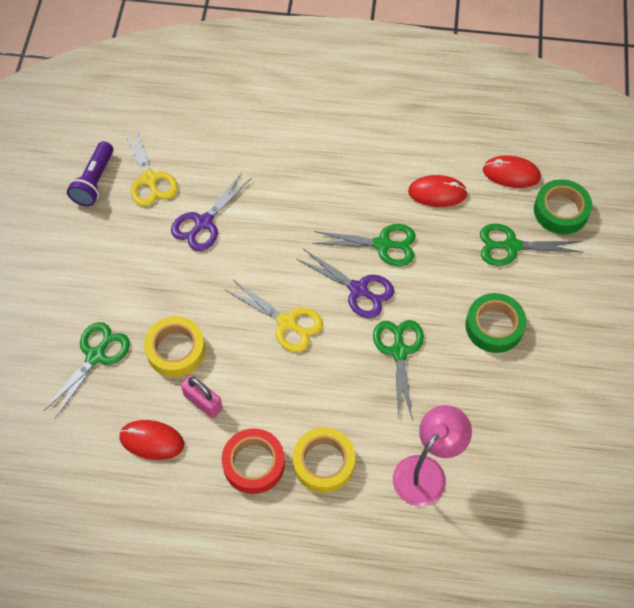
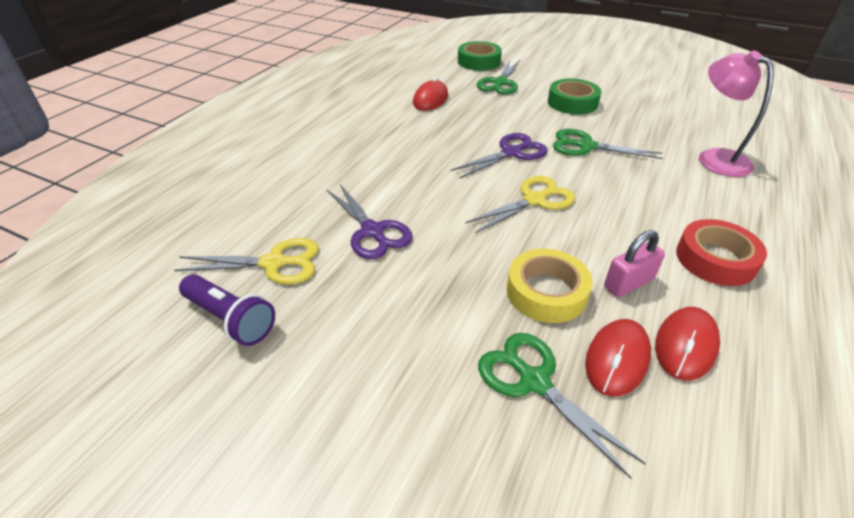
camera: 70 degrees left, 20 degrees down
(323, 462) = (710, 211): yellow tape -> none
(383, 244) = (468, 132): green scissors -> none
(511, 174) = (433, 70): red mouse -> red mouse (617, 359)

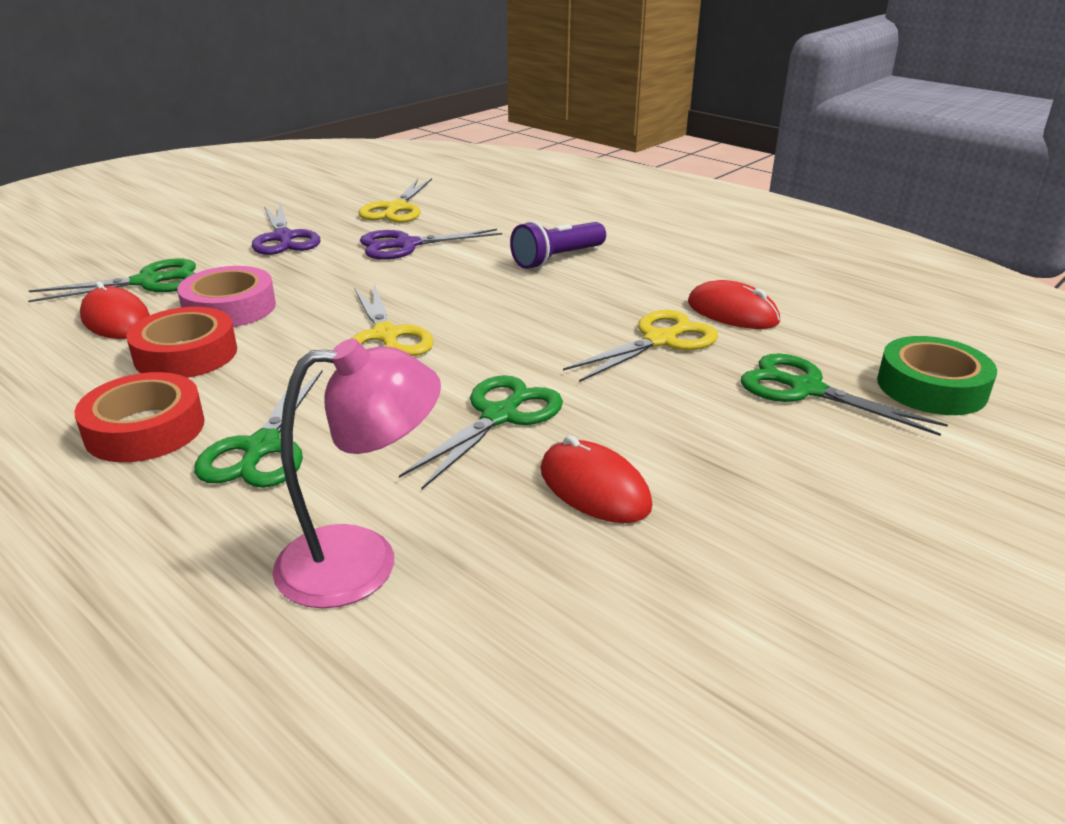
camera: 105 degrees right, 10 degrees down
(230, 319) = (343, 196): purple flashlight -> purple flashlight (557, 259)
(476, 115) = (660, 340): none -> yellow scissors
(511, 153) = (517, 345): purple scissors -> purple scissors (284, 238)
(546, 292) = (229, 308): yellow tape -> pink tape
(572, 103) = (688, 453): green tape -> none
(628, 283) = (186, 354): pink padlock -> red tape
(682, 208) = (262, 448): none -> green scissors
(686, 345) = (79, 358): red mouse -> red mouse (594, 488)

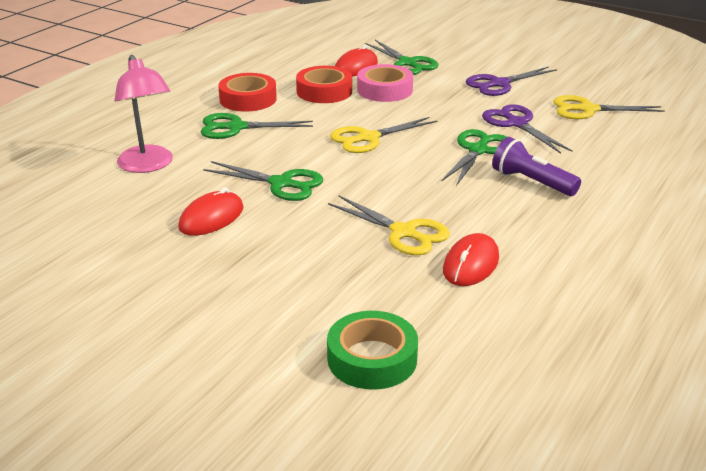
camera: 80 degrees right, 0 degrees up
(806, 389) = (348, 295): green scissors -> green scissors (478, 150)

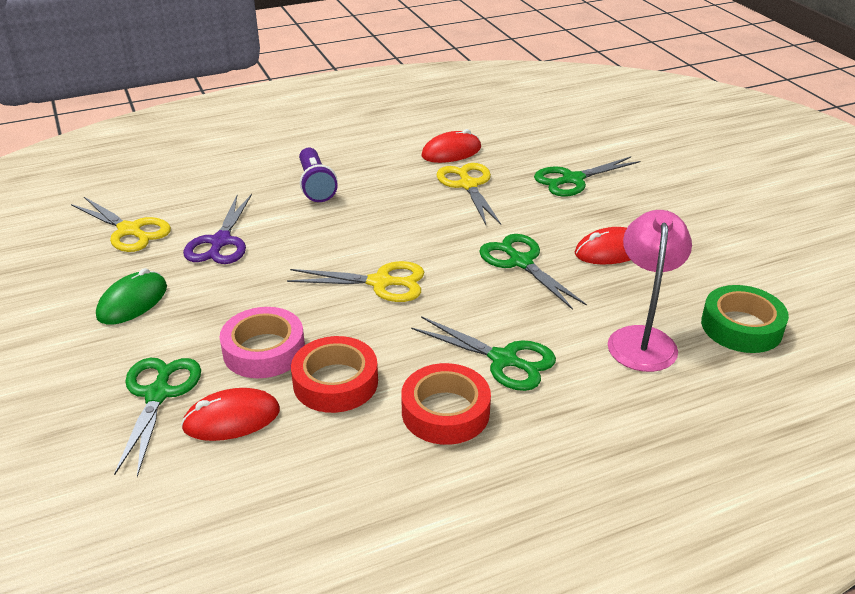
camera: 145 degrees left, 5 degrees up
(372, 359) = (572, 130): green tape -> green tape (741, 327)
(478, 150) = (305, 228): green scissors -> green scissors (572, 179)
(499, 84) = (132, 302): purple scissors -> green mouse

